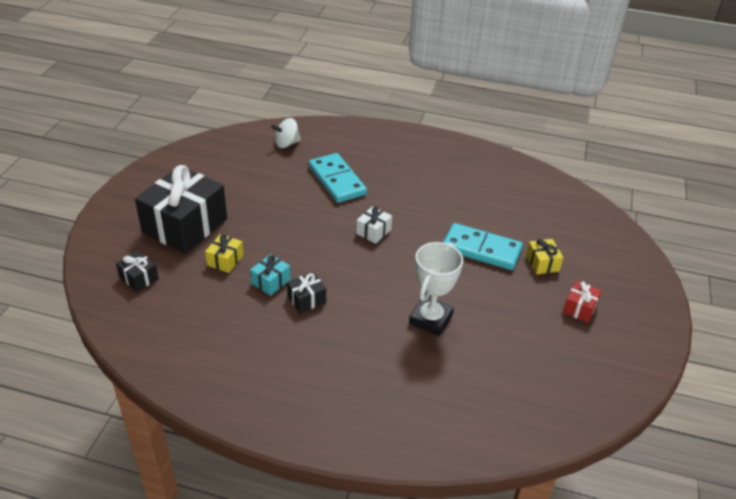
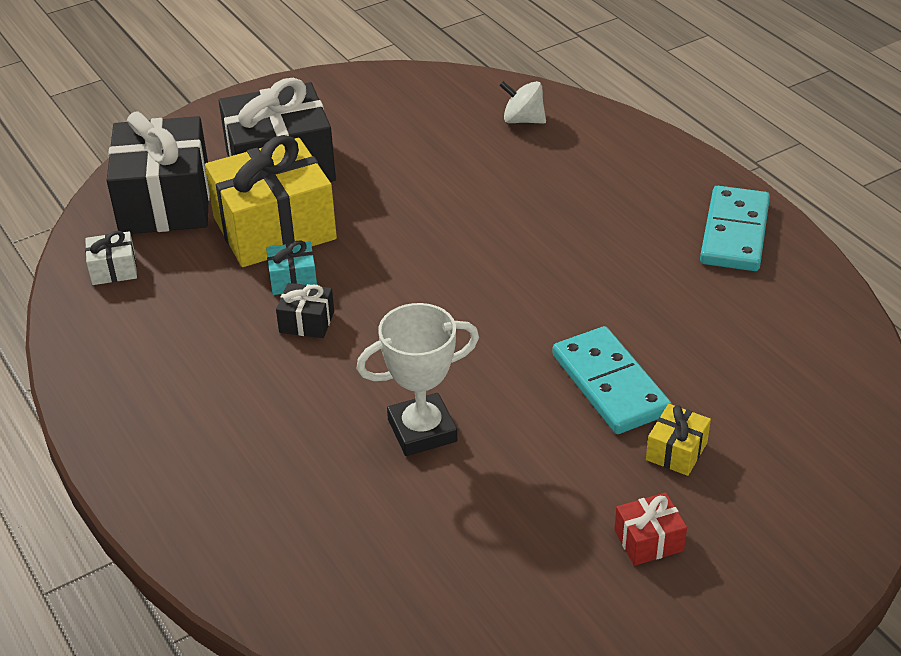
camera: 45 degrees right, 0 degrees up
(139, 278) = (165, 201): black gift -> black gift, size x2.33
(225, 260) = (274, 228): yellow gift -> yellow gift, size x2.33
(337, 180) = (528, 197): turquoise domino -> turquoise domino (735, 233)
(373, 231) = (491, 285): white gift -> white gift (114, 269)

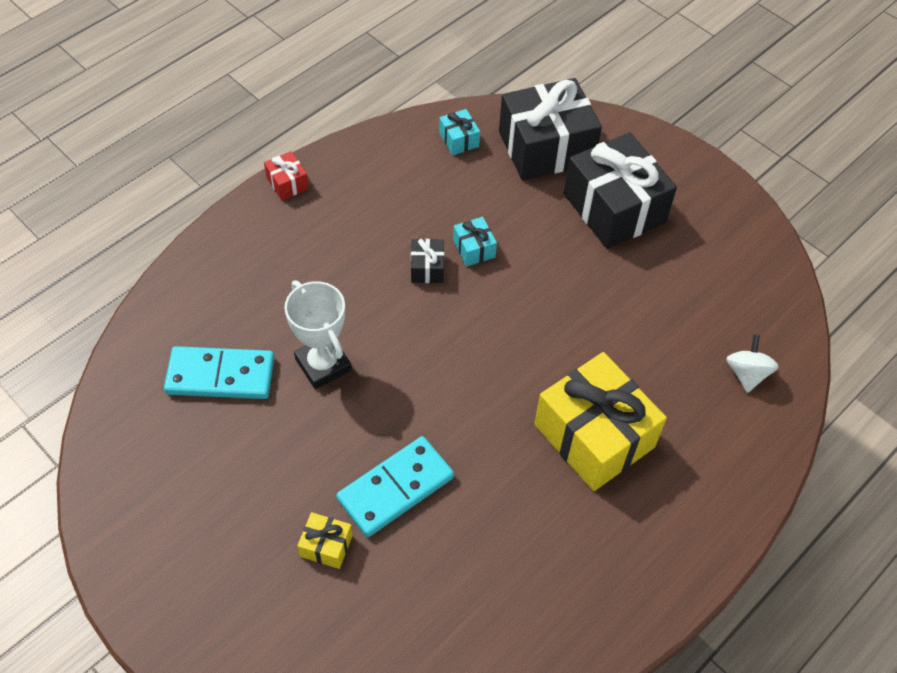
camera: 75 degrees right, 15 degrees up
(114, 269) = (459, 140): white gift -> turquoise gift
(274, 228) = (532, 223): yellow gift -> yellow gift (594, 436)
(648, 540) = (229, 533): red gift -> red gift (287, 183)
(735, 233) = (626, 576): turquoise domino -> turquoise domino (220, 376)

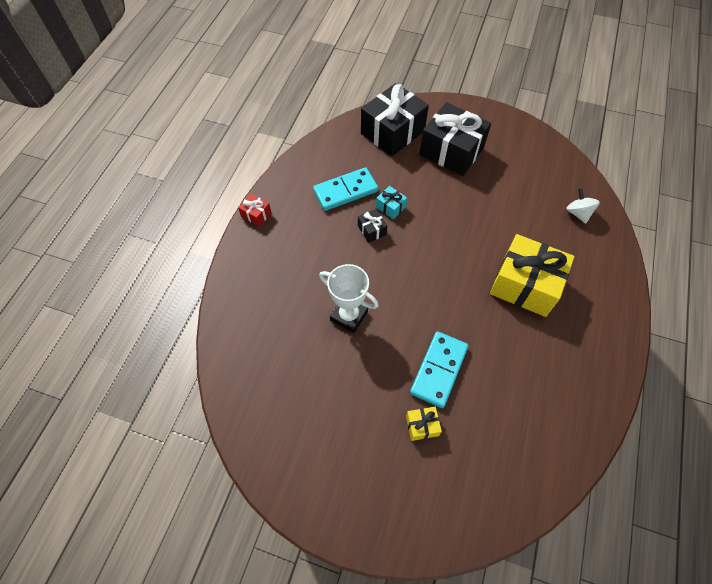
camera: 25 degrees left, 5 degrees up
(220, 376) = (291, 352): turquoise domino -> turquoise domino (345, 191)
(459, 140) = (341, 147): turquoise gift -> none

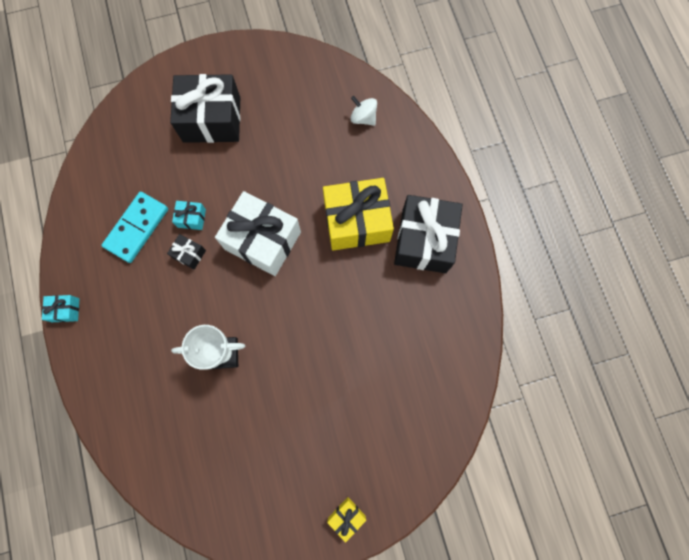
camera: 35 degrees left, 15 degrees up
(256, 214) = (65, 310): red gift -> turquoise gift
(392, 132) = (140, 132): black gift -> black gift (424, 241)
(422, 426) = (345, 408): yellow gift -> yellow gift (346, 516)
(436, 253) = (263, 240): none -> white gift
(439, 370) = (330, 350): turquoise domino -> none

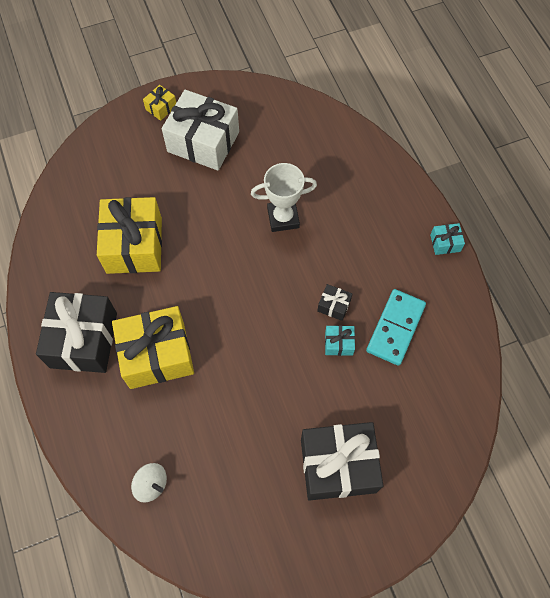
camera: 175 degrees right, 10 degrees down
(263, 240) = (258, 326): white gift -> white gift (203, 142)
(377, 335) = (134, 245): none -> yellow gift

